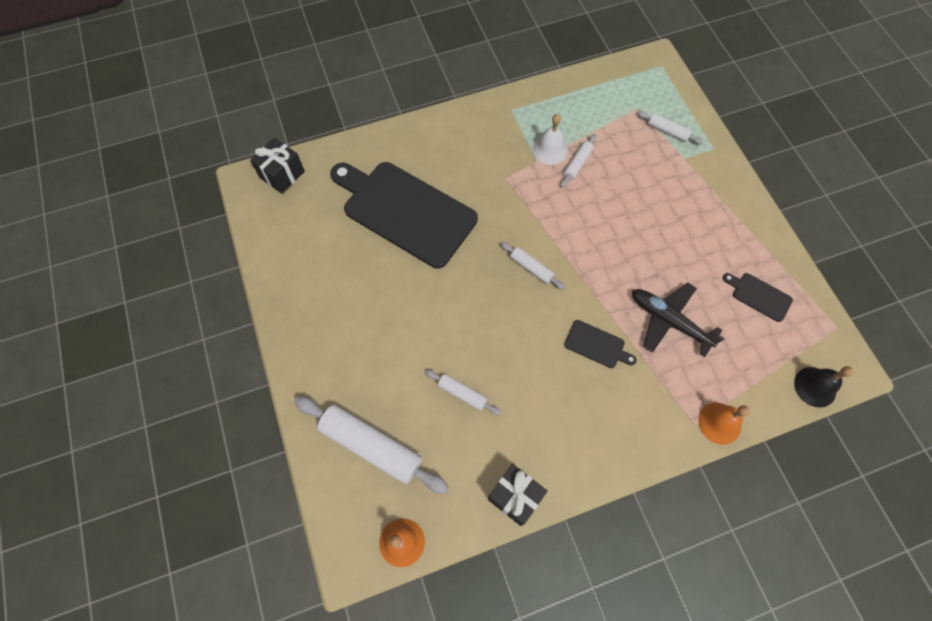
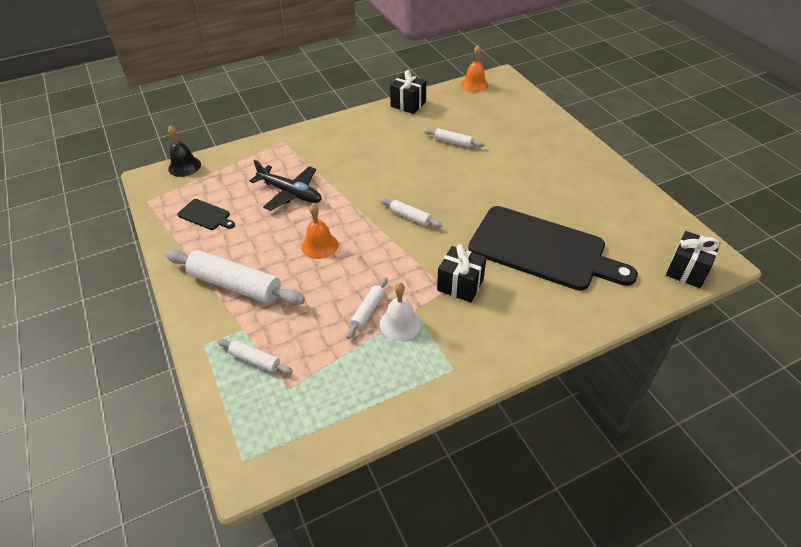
camera: 175 degrees right, 20 degrees down
(371, 446) = (509, 115): white rolling pin -> white rolling pin (235, 285)
(492, 181) = (460, 285): none -> black gift
(597, 345) = (352, 174): black cutting board -> none
(719, 423) = (264, 143): orange bell -> orange bell (320, 245)

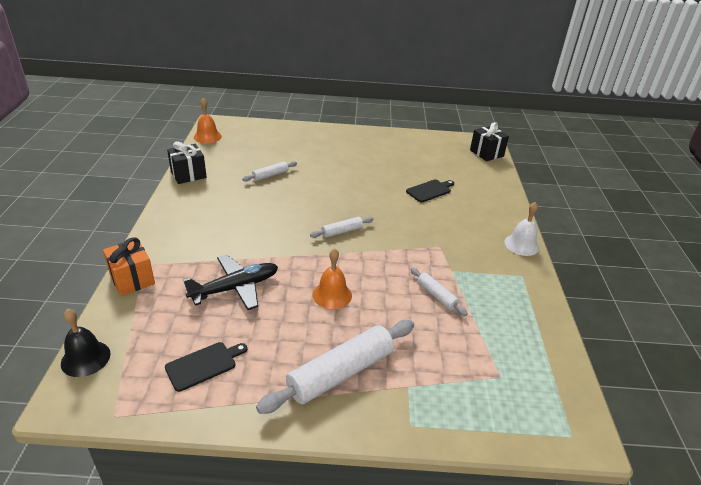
camera: 65 degrees left, 10 degrees down
(255, 360) = (454, 389): white rolling pin -> none
(265, 145) = (132, 279): none -> orange gift
(400, 323) = (461, 283): white bell -> white bell (521, 245)
(460, 285) = (439, 238): black gift -> none
(542, 249) = (430, 190): black cutting board -> black cutting board, size x0.41

